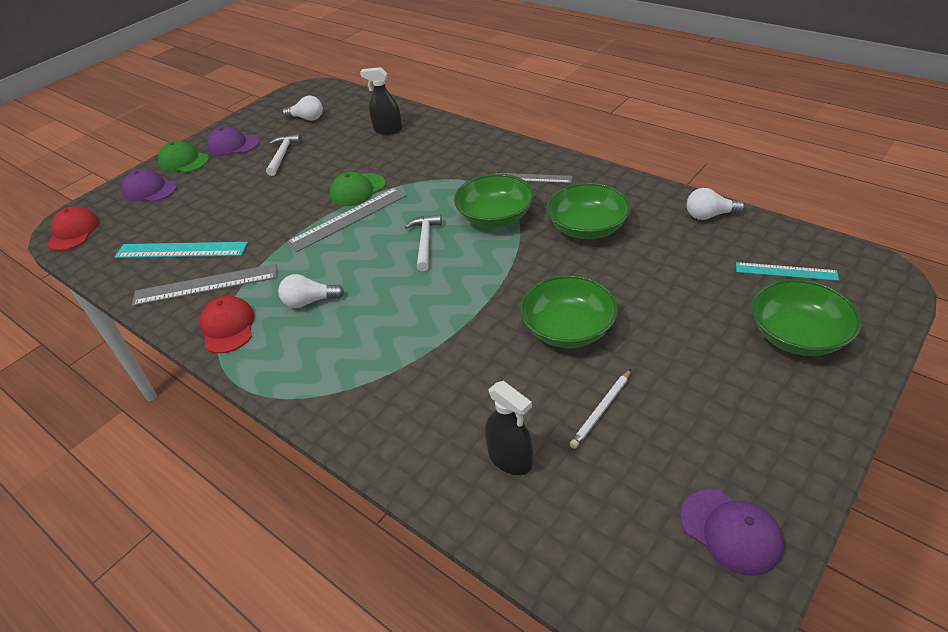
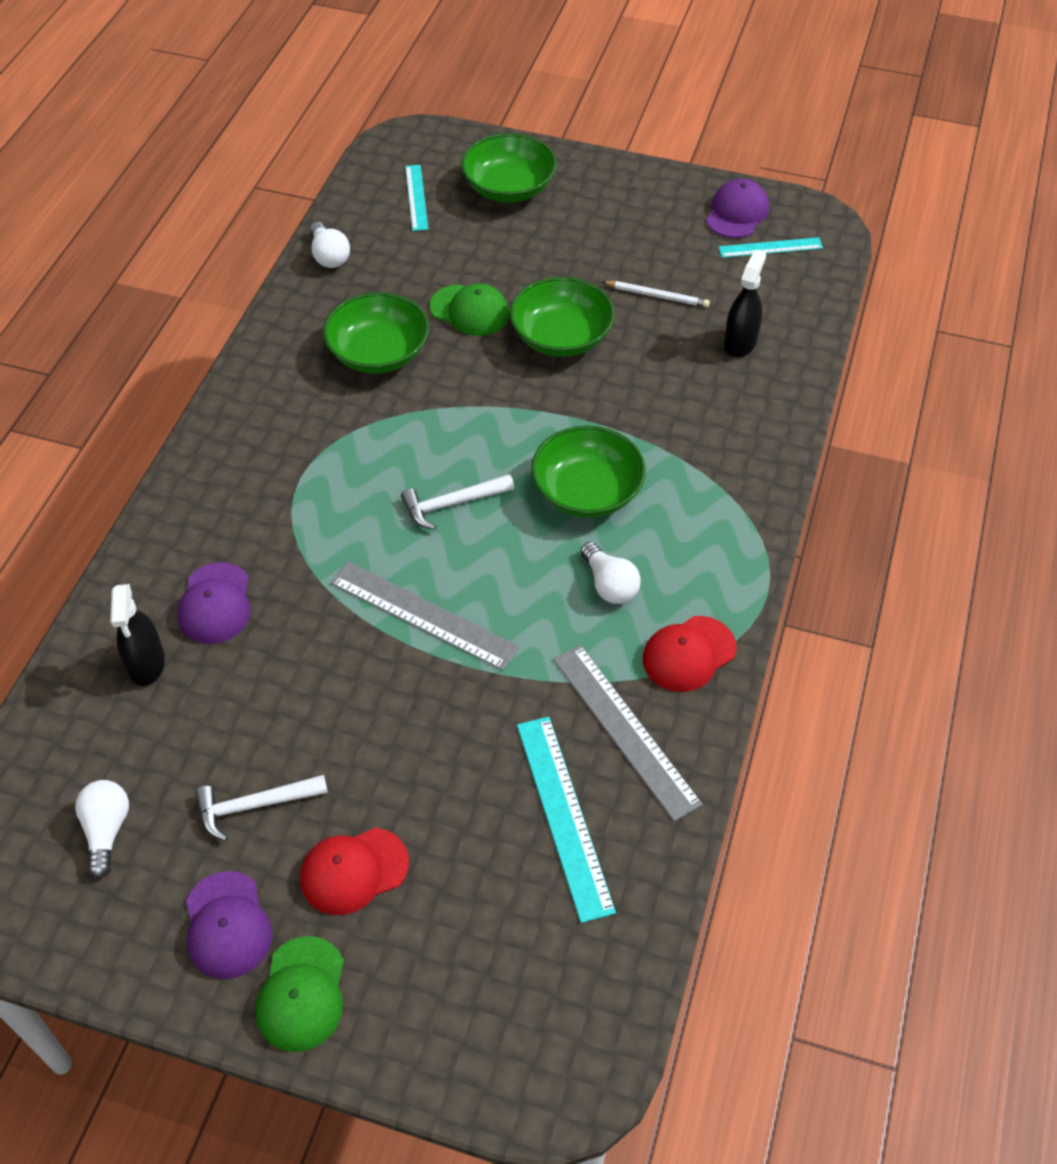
camera: 115 degrees left, 10 degrees up
(73, 232) = (575, 1051): red cap -> red cap (354, 871)
(150, 190) = (414, 995): purple cap -> purple cap (215, 604)
(357, 190) = (346, 634): green cap -> green cap (470, 310)
(495, 217) = (377, 446): green bowl -> green bowl (587, 491)
(532, 178) = (275, 428): grey ruler -> none
(656, 545) = (770, 248): none -> turquoise ruler

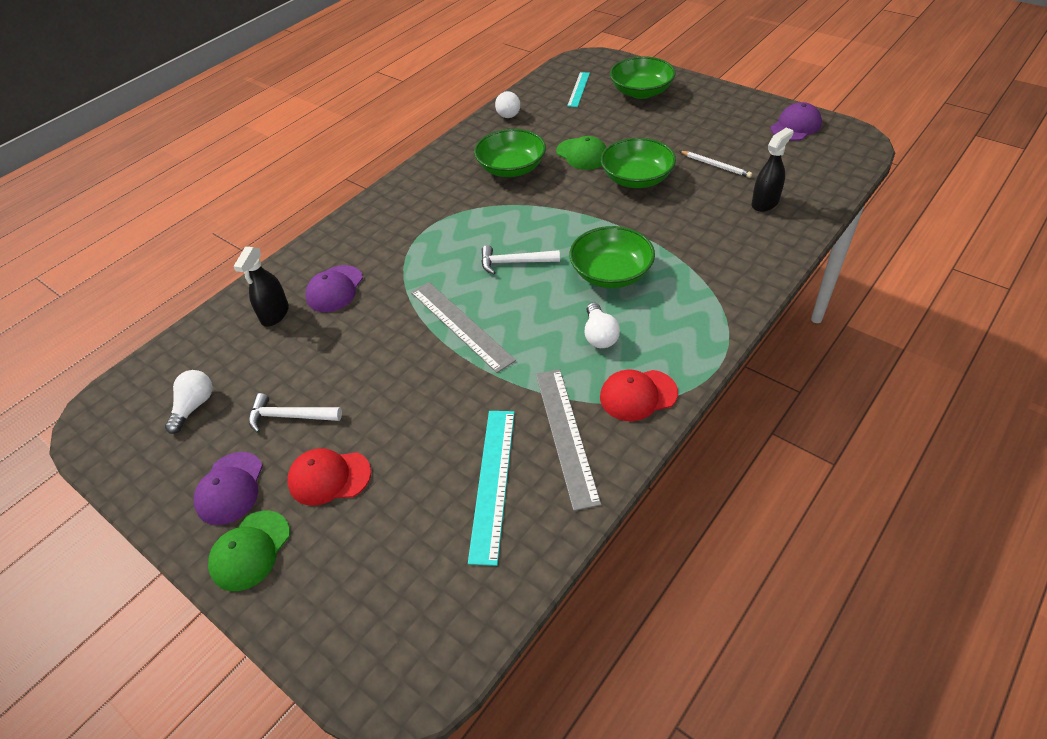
camera: 25 degrees right, 5 degrees down
(770, 248) = (812, 150): turquoise ruler -> none

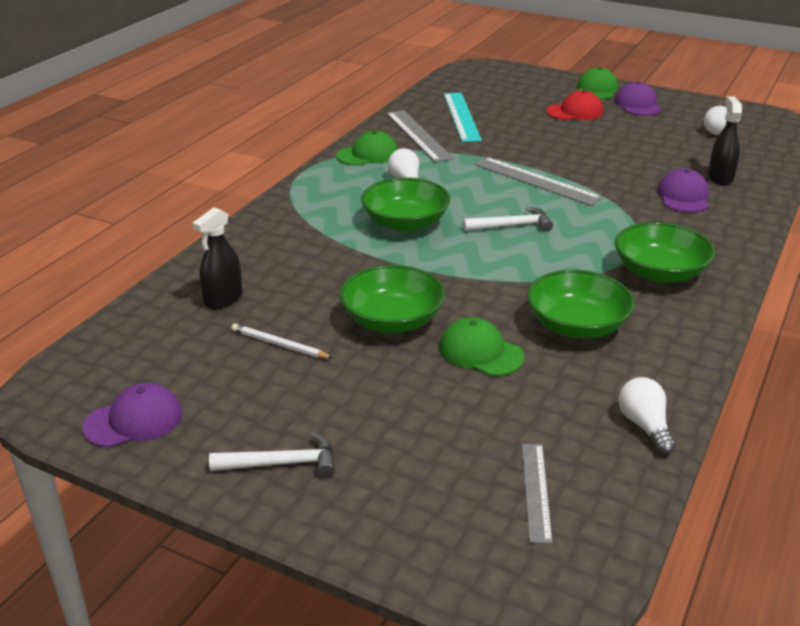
camera: 165 degrees right, 15 degrees down
(290, 416) = (633, 130): white hammer -> white hammer (282, 463)
(578, 89) = (536, 491): turquoise ruler -> grey ruler
(638, 395) = (367, 154): red cap -> green cap
(641, 92) = (407, 489): green bowl -> green bowl (659, 272)
(795, 126) = (134, 420): purple cap -> purple cap turned 150 degrees counterclockwise

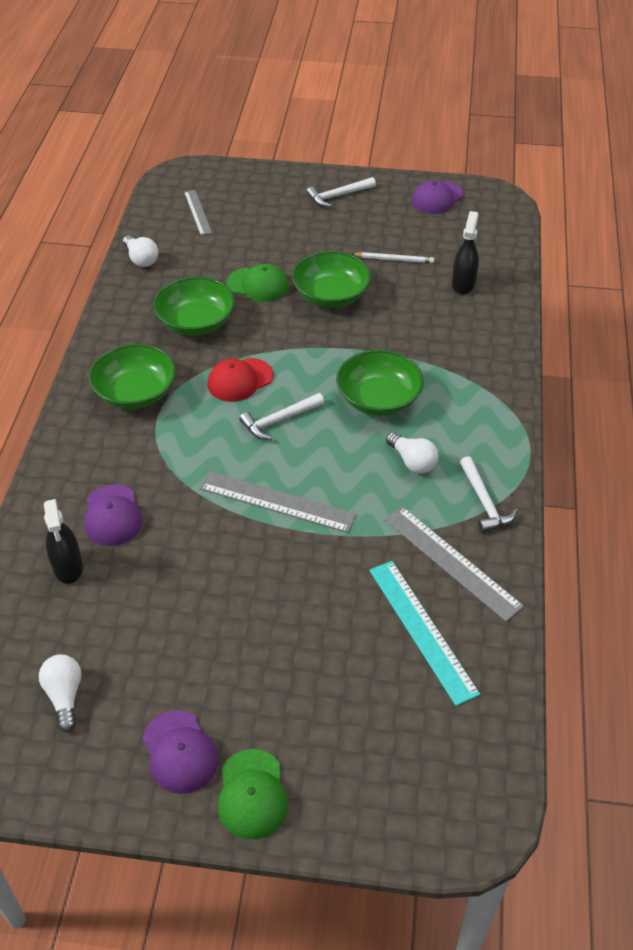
camera: 160 degrees right, 15 degrees up
(367, 154) = (484, 502): green cap -> white hammer
(575, 112) = (270, 695): red cap -> red cap (240, 380)

